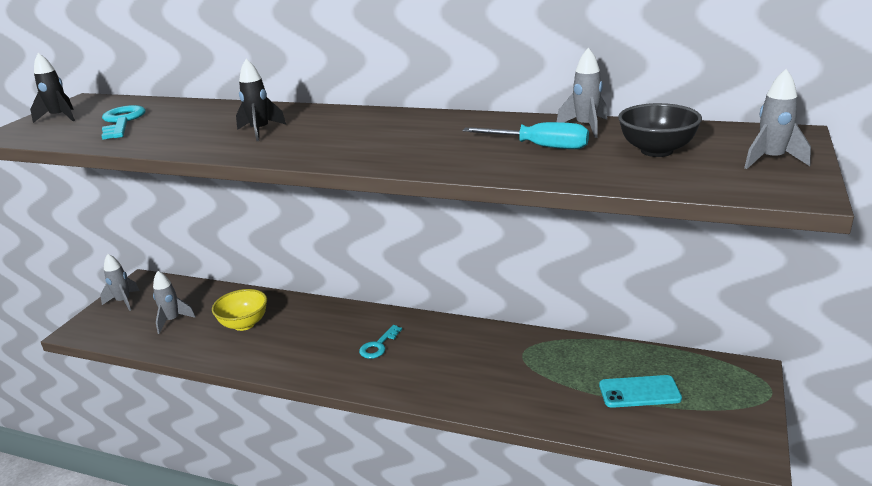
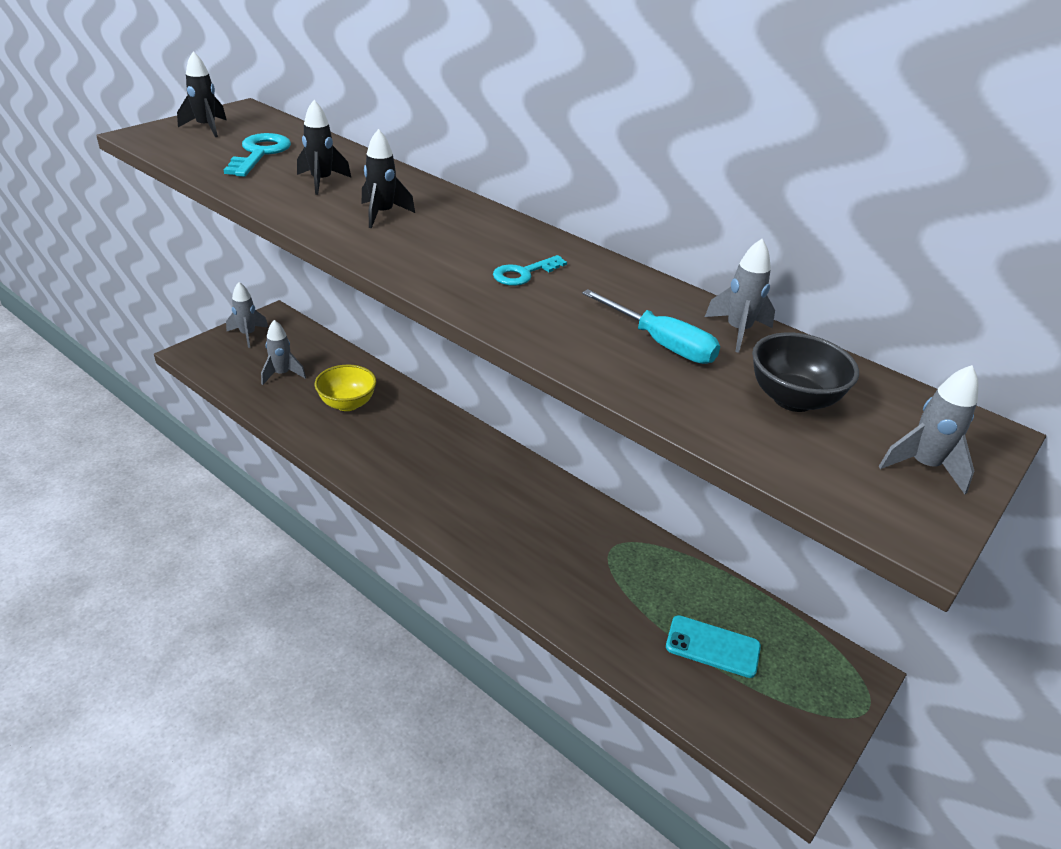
camera: 15 degrees right, 10 degrees up
(191, 125) = (321, 182): none -> black rocket
(378, 346) = (466, 480): turquoise key -> turquoise key (523, 273)

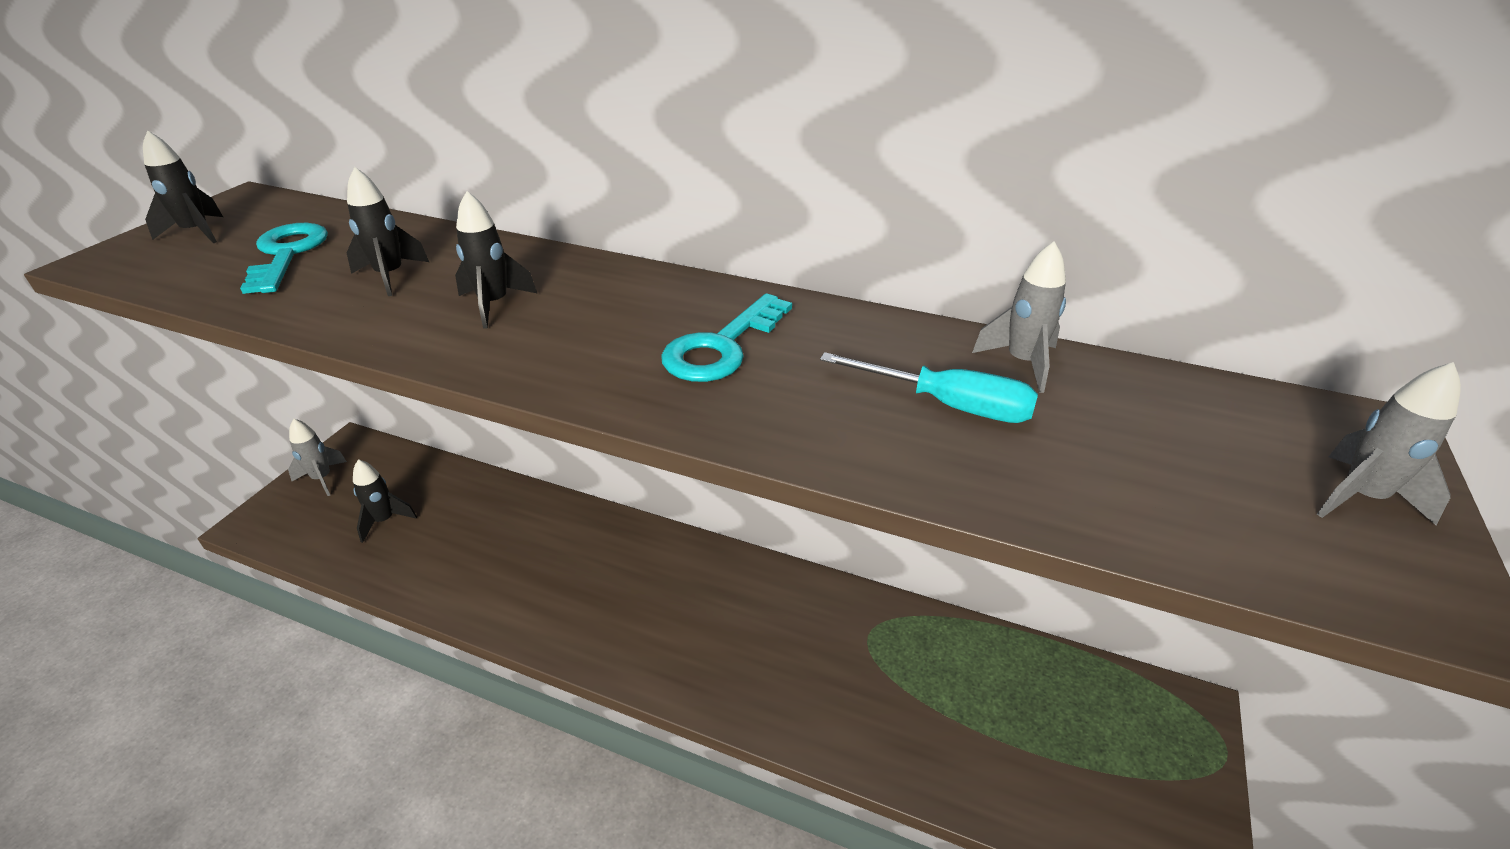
camera: 15 degrees left, 0 degrees up
(282, 374) = (384, 521): grey rocket -> black rocket
(347, 404) = (482, 538): yellow bowl -> none
(523, 273) = (721, 347): turquoise key -> turquoise key, size x1.54
(712, 646) = (1034, 731): turquoise phone -> none
(793, 399) = (1150, 443): black bowl -> none

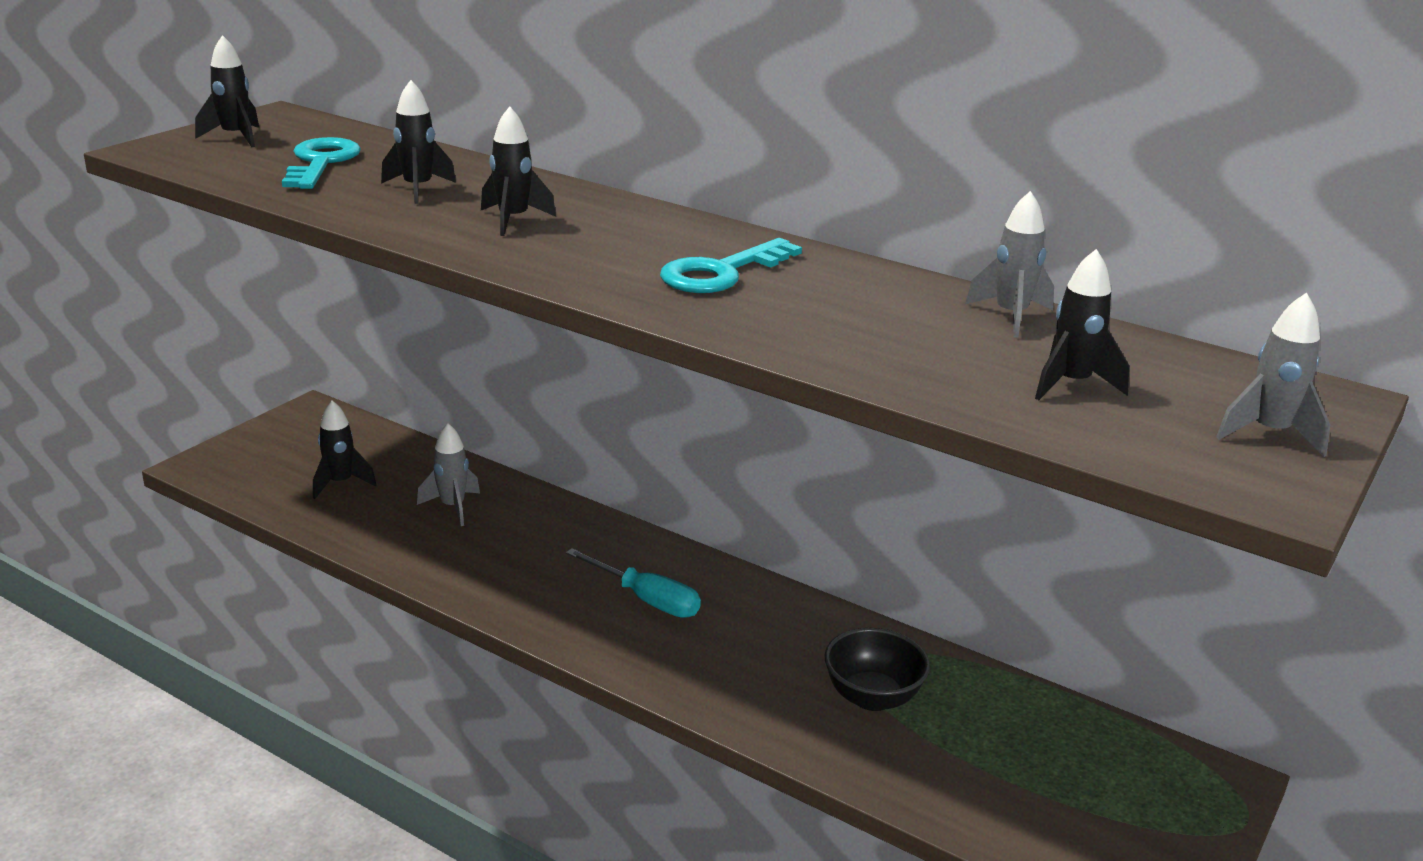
camera: 10 degrees right, 10 degrees down
(322, 479) = (278, 437): grey rocket -> grey rocket (452, 507)
(889, 676) = (872, 697): none -> black bowl
(948, 405) = (918, 334): turquoise screwdriver -> turquoise screwdriver (646, 599)
(1131, 455) = (1071, 384): none -> black rocket

